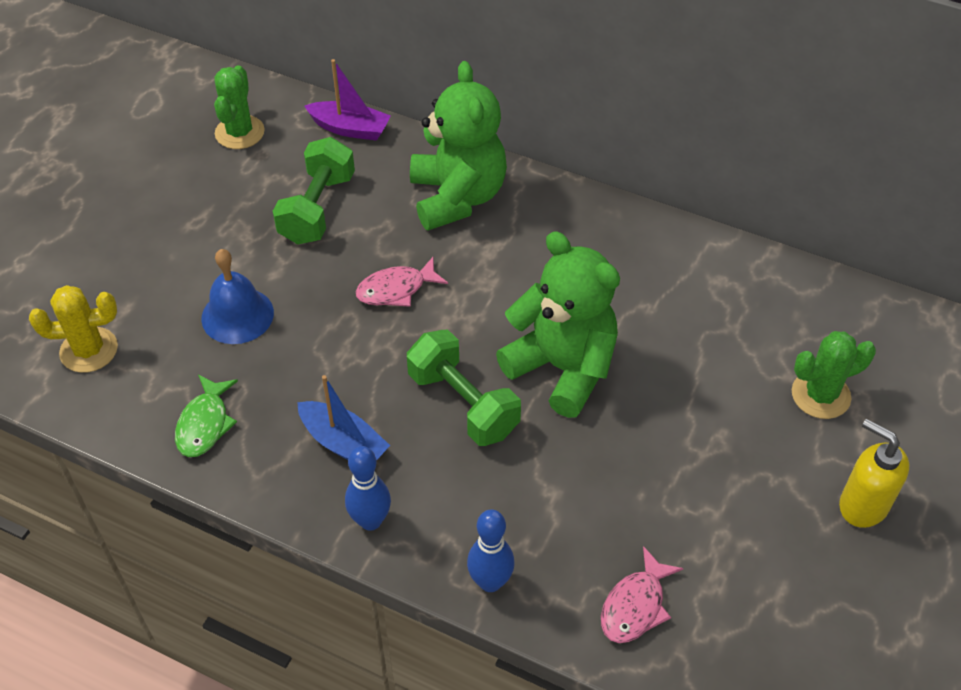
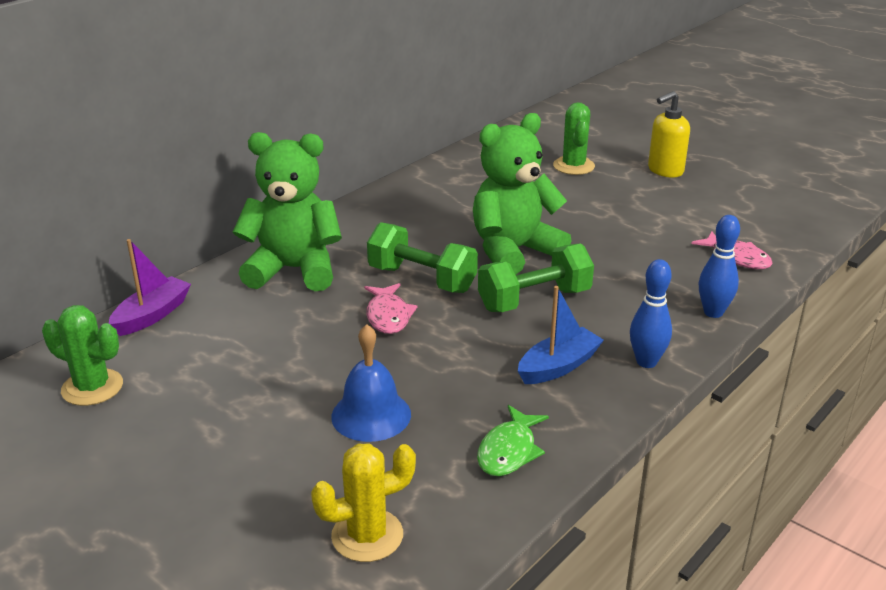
camera: 75 degrees left, 20 degrees down
(89, 350) = (367, 535): yellow cactus -> yellow cactus turned 60 degrees clockwise
(205, 424) = (509, 451): green fish -> green fish turned 90 degrees clockwise
(317, 209) = (252, 348): green dumbbell -> green dumbbell (422, 279)

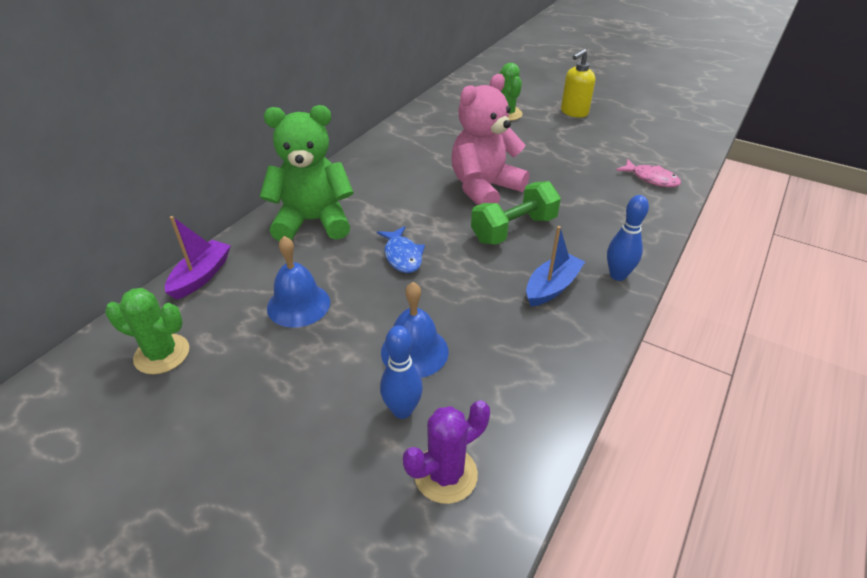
camera: 10 degrees left, 10 degrees up
(253, 354) = (298, 304): none -> blue bell
(367, 535) = (445, 474): yellow cactus -> purple cactus
(388, 316) = (402, 256): pink fish -> blue fish
(422, 279) = (420, 220): green dumbbell -> none
(509, 451) = (538, 371): green fish -> none
(513, 251) = (484, 188): green teddy bear -> pink teddy bear
(713, 312) = (651, 226): blue bowling pin -> blue bowling pin (402, 410)

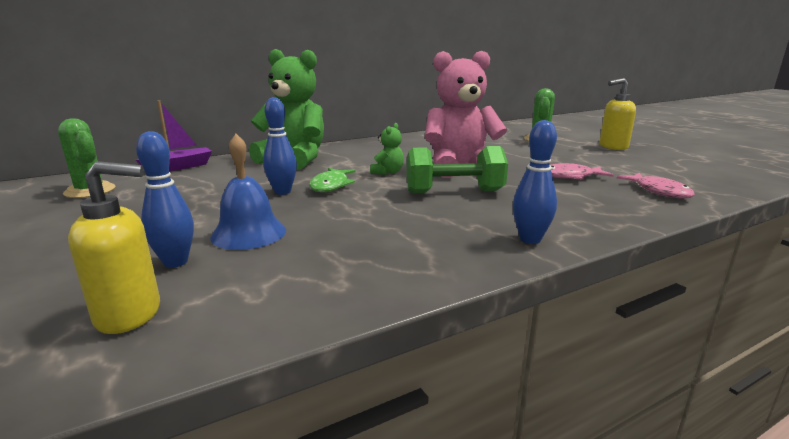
camera: 30 degrees right, 20 degrees down
(298, 304) = (212, 191): blue bell -> none
(370, 281) = (282, 192): none -> blue bowling pin
(402, 256) = (331, 185): blue fish -> green fish
(429, 215) = (388, 172): none -> green teddy bear
(445, 474) = (130, 314): purple cactus -> yellow soap dispenser
(552, 287) = (441, 230): blue boat -> none
(578, 175) = (570, 176): none -> pink fish

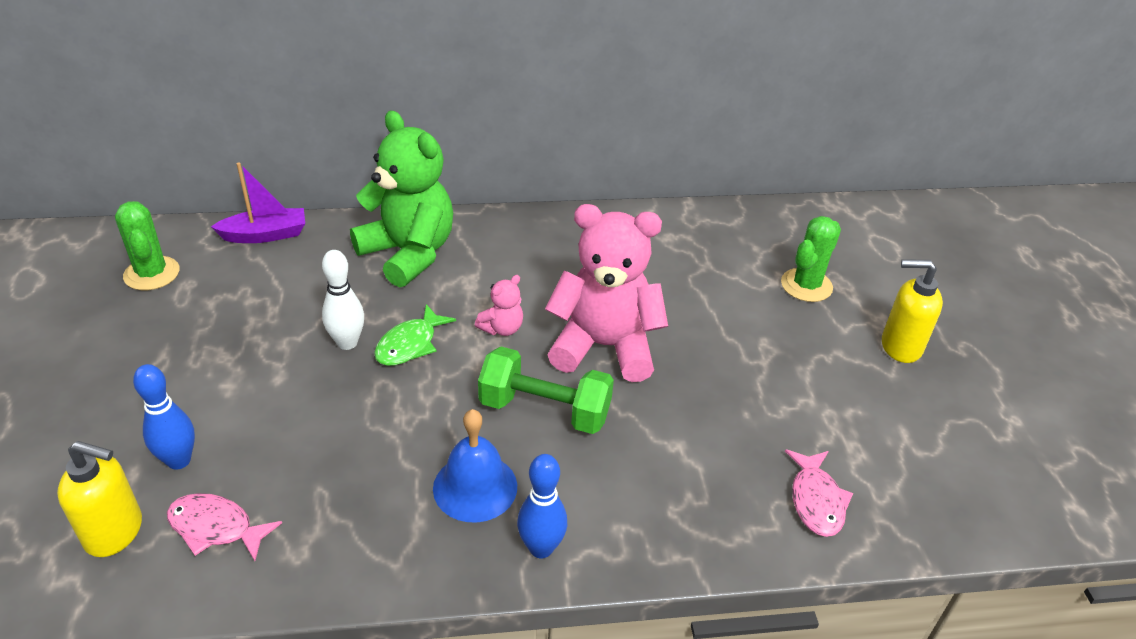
camera: 20 degrees right, 20 degrees up
(249, 233) = (266, 429): blue bell -> blue bell (475, 487)
(282, 192) = (347, 343): blue bowling pin -> white bowling pin
(388, 172) = (502, 328): green teddy bear -> pink teddy bear
(570, 176) = (734, 419): pink fish -> pink fish (216, 528)

